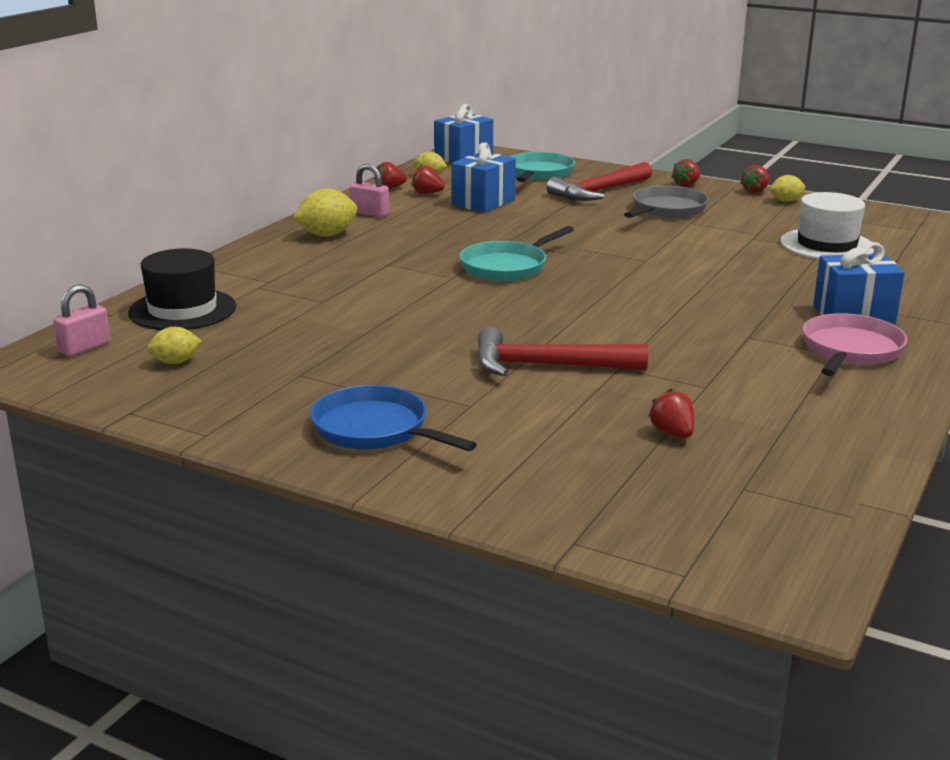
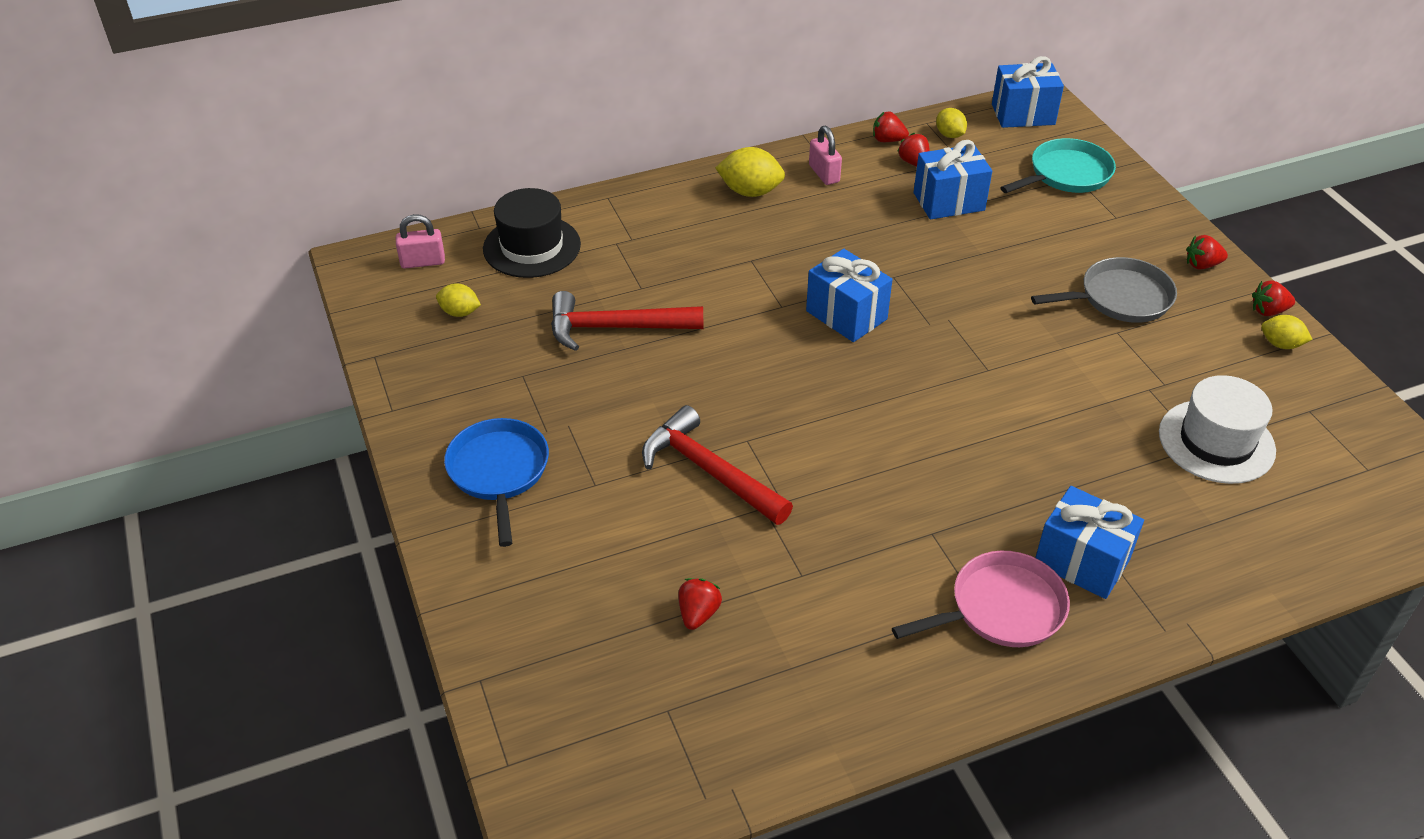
camera: 40 degrees right, 20 degrees up
(507, 267) = (846, 315): turquoise pan -> blue gift
(599, 192) = (1089, 234): red hammer -> red hammer (615, 327)

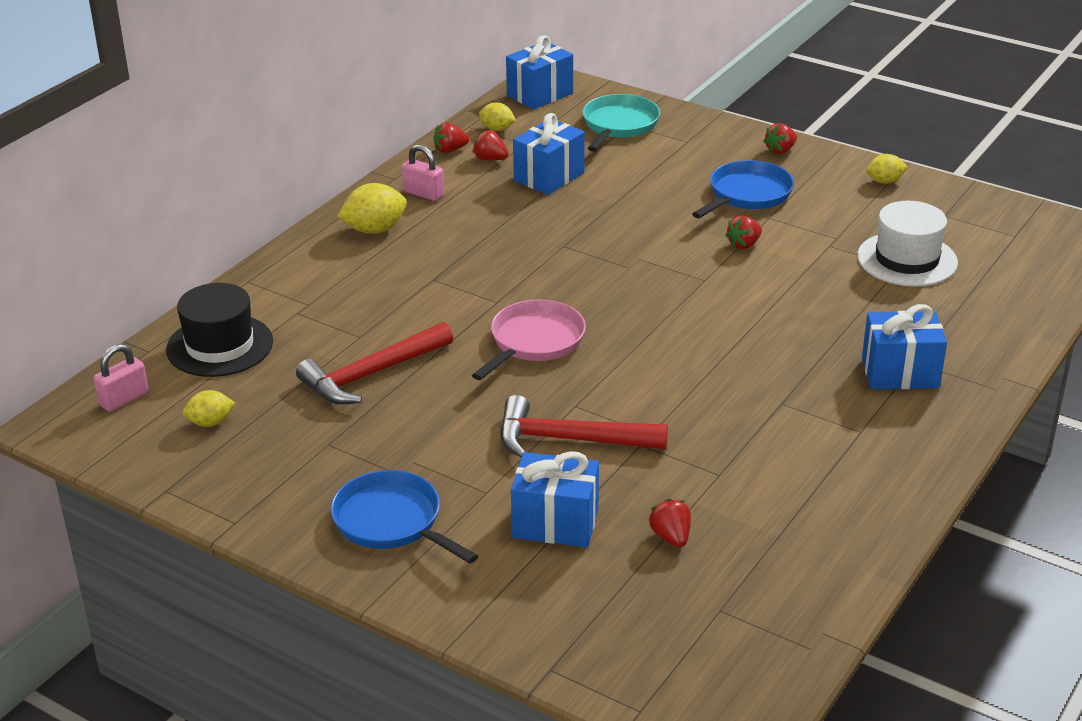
camera: 35 degrees left, 10 degrees down
(846, 315) = (556, 287): blue gift -> blue gift (555, 523)
(1001, 609) = (879, 427): pink pan -> pink pan (534, 342)
(1120, 298) = (747, 194): grey pan -> blue pan
(1268, 311) = (855, 163): red strawberry -> red strawberry (744, 245)

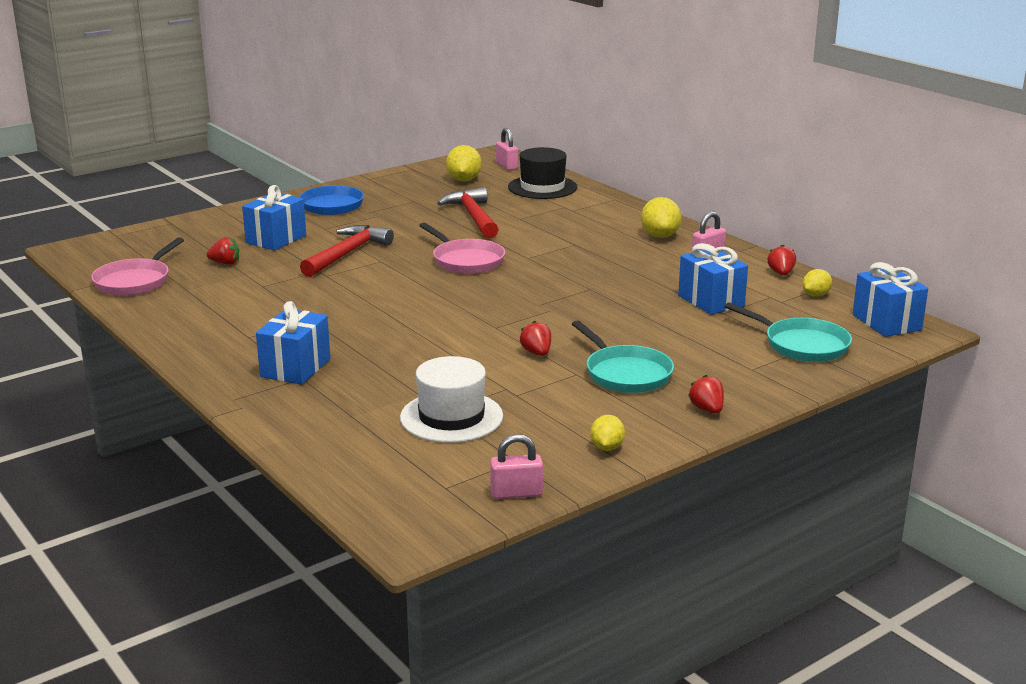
camera: 110 degrees right, 10 degrees down
(210, 422) = (464, 180): yellow lemon -> yellow lemon, size x1.62
(490, 159) = (756, 285): red strawberry -> none
(747, 194) = (625, 373): blue pan -> turquoise pan
(789, 598) = (135, 281): none -> pink pan
(990, 205) = (516, 493): none -> pink padlock

